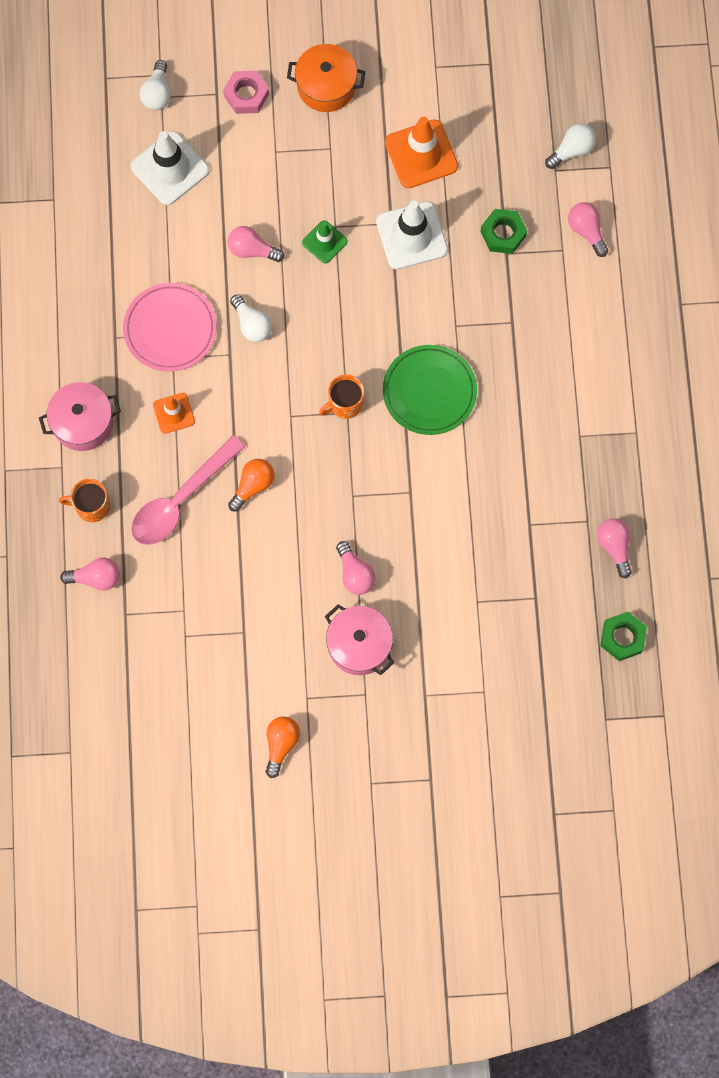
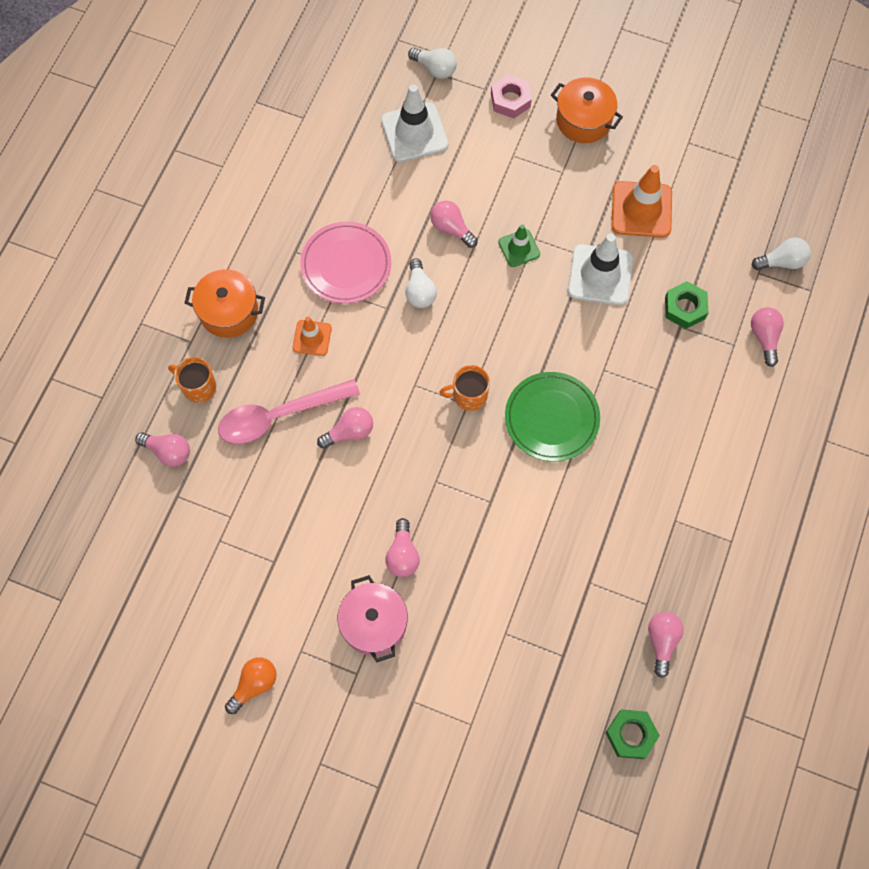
camera: 25 degrees right, 5 degrees down
(83, 423) = (229, 312): pink pot -> orange pot
(157, 93) = (435, 69): white light bulb -> white light bulb turned 90 degrees counterclockwise
(253, 486) = (349, 432): orange light bulb -> pink light bulb

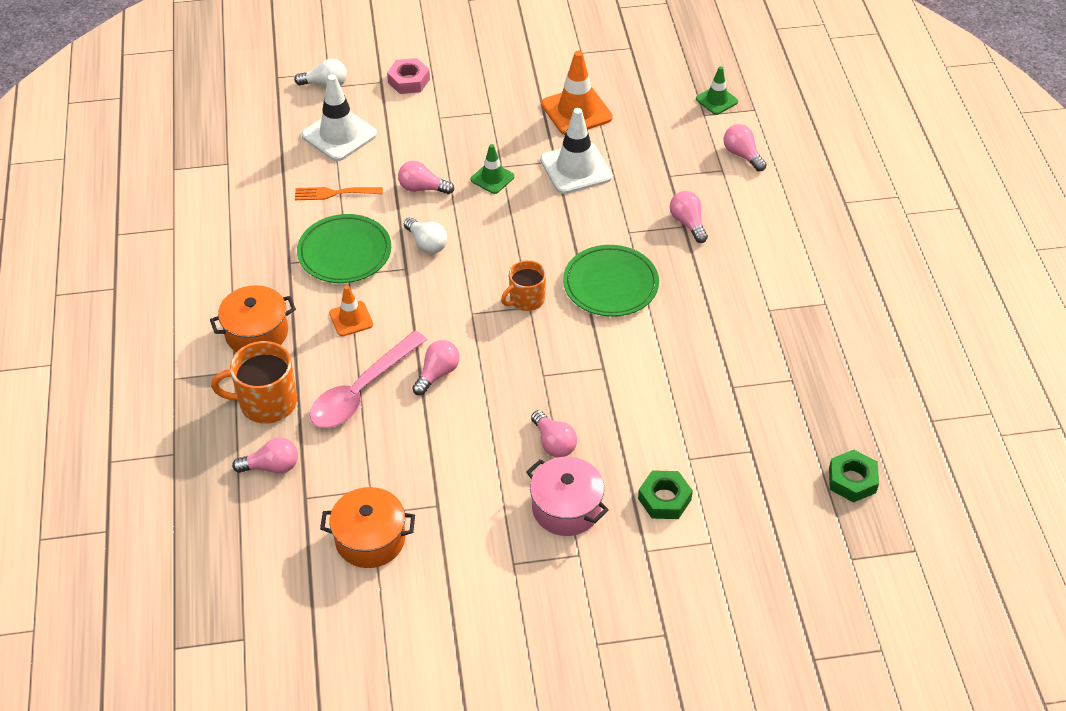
camera: 30 degrees left, 20 degrees down
(198, 386) = (266, 403): orange mug -> orange mug, size x1.54
(254, 685) = (488, 612): orange light bulb -> none
(346, 265) = (344, 252): pink plate -> green plate
(373, 196) = (334, 193): none -> orange fork
(583, 120) = (482, 71): orange pot -> orange pot (370, 539)
(662, 641) = (825, 400): pink light bulb -> pink light bulb (688, 223)
(685, 308) = (663, 162): green nut -> green nut (664, 499)
(781, 262) = (716, 100): white light bulb -> green traffic cone

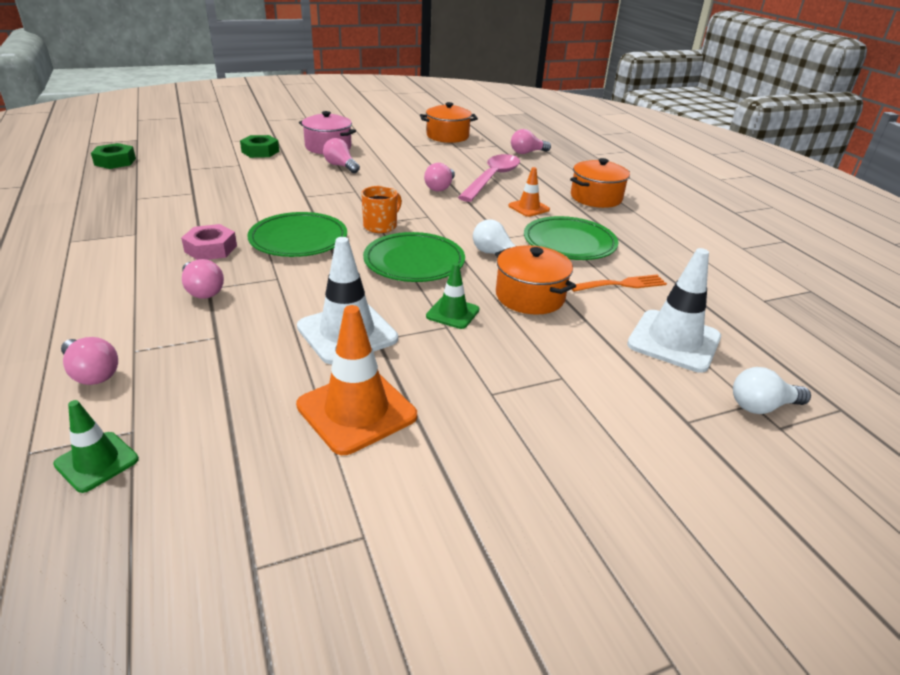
camera: 165 degrees right, 15 degrees down
(266, 403) = (555, 172): orange mug -> none
(409, 81) = (646, 428): pink nut -> pink nut (211, 249)
(422, 188) = (530, 296): pink light bulb -> orange pot
(506, 240) = (414, 262): none -> green plate

